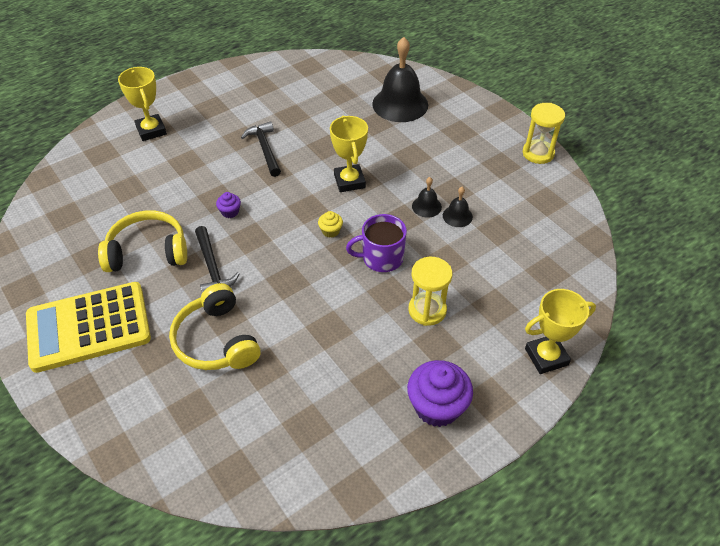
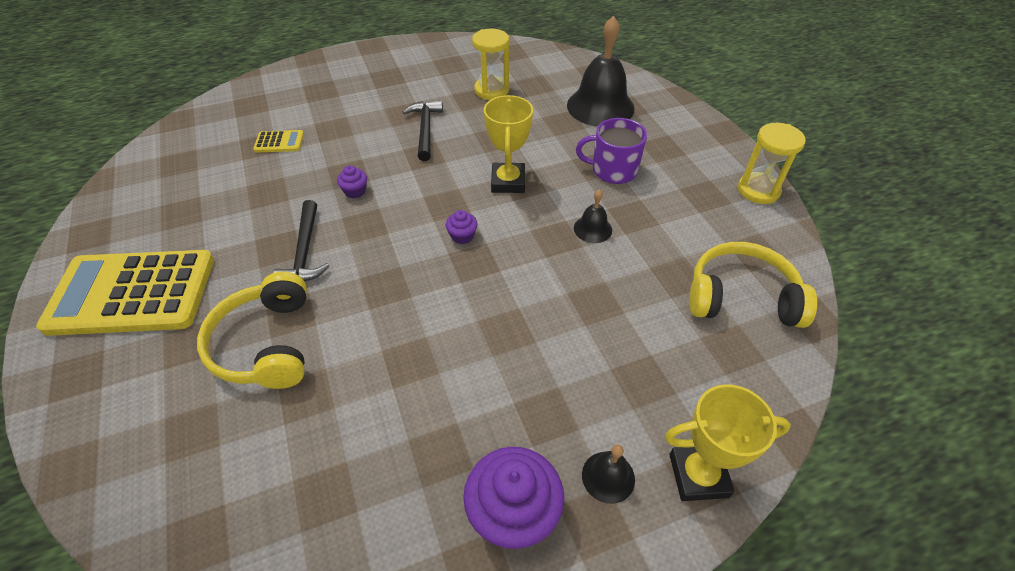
camera: 15 degrees right, 0 degrees up
(145, 182) = (279, 142): none -> yellow calculator
(148, 252) = (243, 219): yellow headphones -> yellow headphones (741, 297)
(151, 130) = (313, 91): yellow trophy -> none
(330, 231) = (462, 236): yellow cupcake -> purple cupcake
(381, 258) = (512, 282): purple mug -> purple mug (613, 170)
(427, 310) = (547, 365): yellow hourglass -> yellow hourglass (491, 90)
(457, 216) = (629, 248): black bell -> black bell (608, 477)

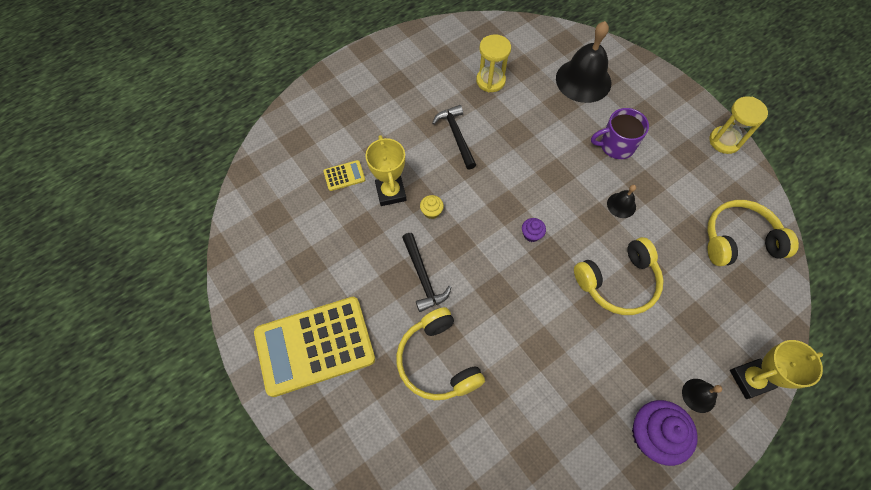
camera: 15 degrees left, 15 degrees up
(355, 191) = (431, 211): purple cupcake -> yellow cupcake
(508, 182) = (543, 175): yellow trophy -> yellow trophy (391, 192)
(550, 309) = (618, 282): none -> yellow headphones

